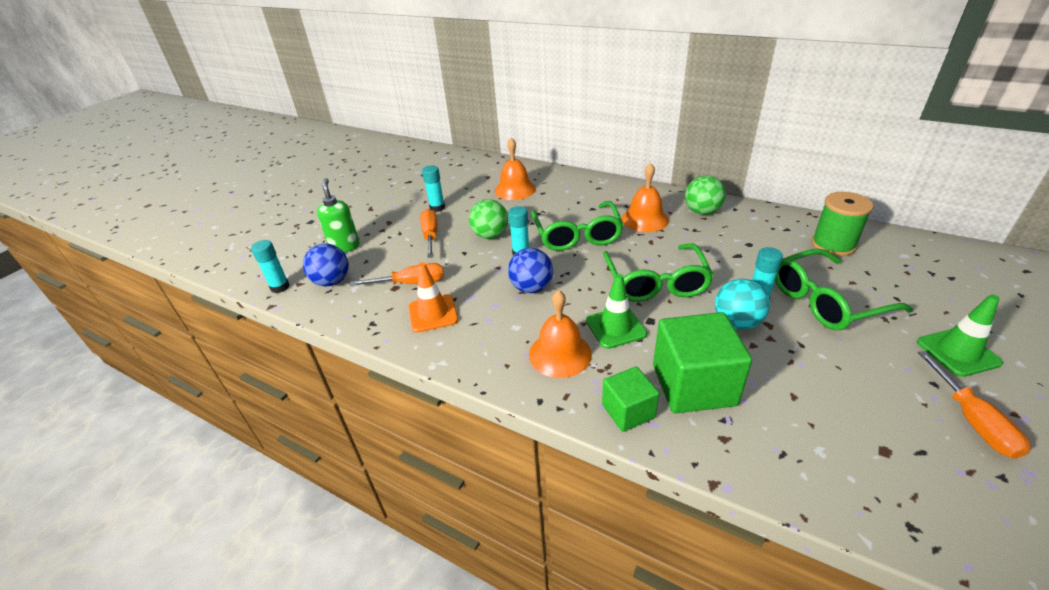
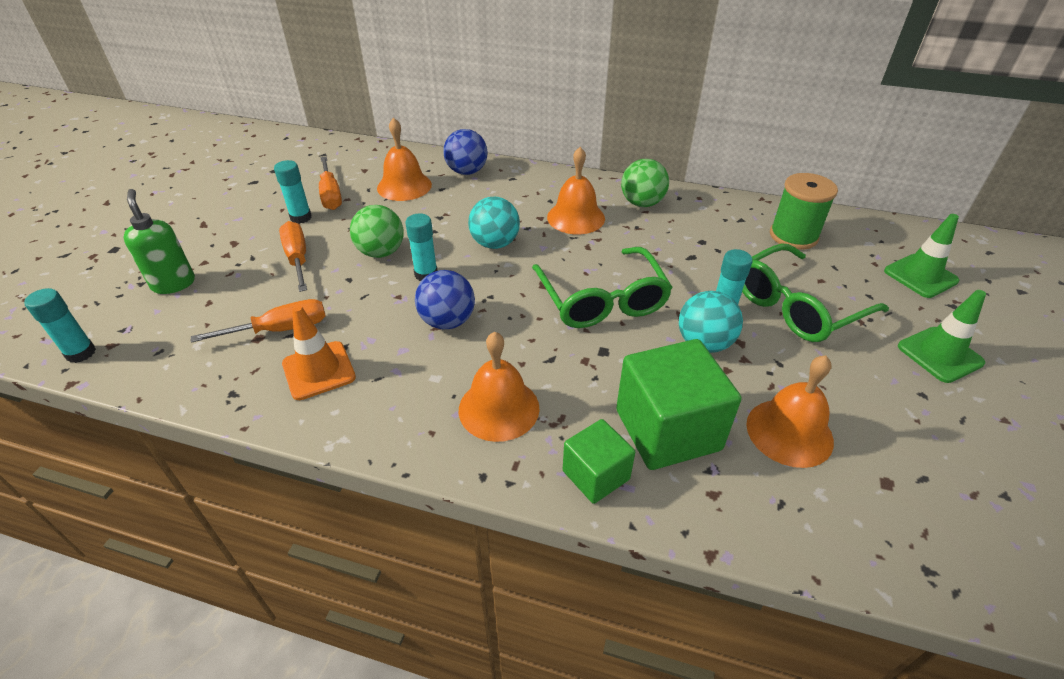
camera: 15 degrees left, 5 degrees up
(332, 282) = (162, 337): blue ball -> blue ball (467, 172)
(577, 235) = (495, 244): green glasses -> turquoise ball
(615, 327) = (563, 364): green traffic cone -> green traffic cone (920, 276)
(800, 399) = (789, 432): none -> orange bell
(972, 420) = (966, 433): orange screwdriver -> orange screwdriver (331, 195)

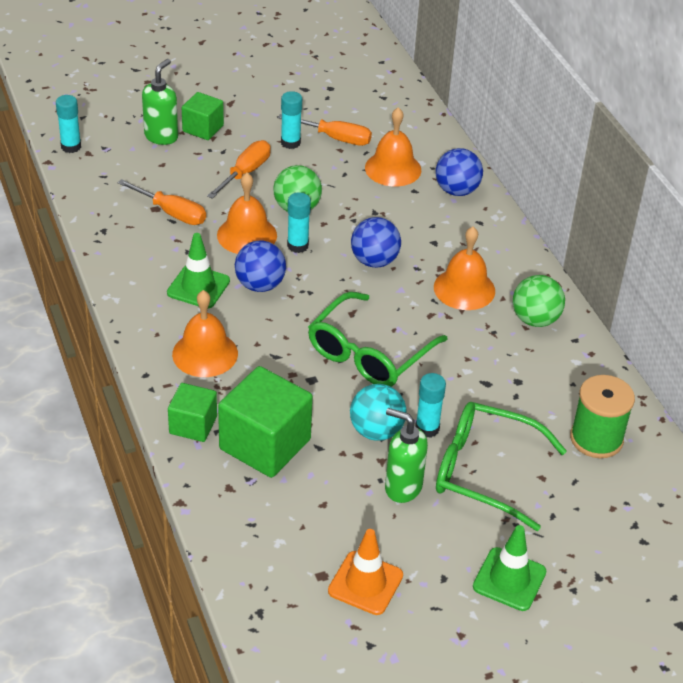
camera: 50 degrees right, 0 degrees up
(206, 254) = (203, 128): none -> green cube
(319, 370) = (156, 254): orange traffic cone -> orange traffic cone (365, 583)
(331, 195) = (335, 138): orange screwdriver -> orange screwdriver turned 105 degrees counterclockwise
(495, 244) = (374, 261): turquoise ball -> blue ball
(789, 363) = (402, 487): none -> green soap dispenser
(789, 432) = (323, 509): orange bell -> orange bell (247, 235)
(920, 276) = (625, 545): green traffic cone -> green traffic cone (198, 287)

